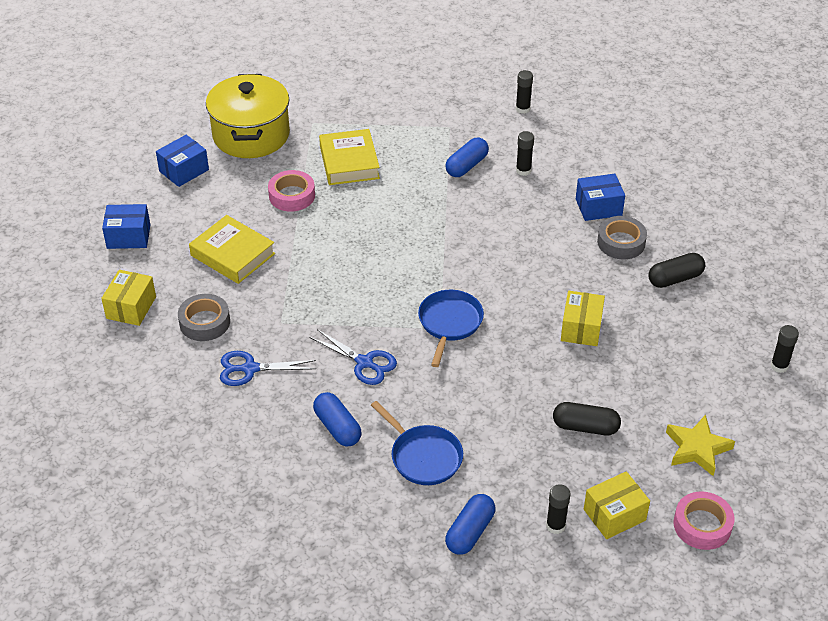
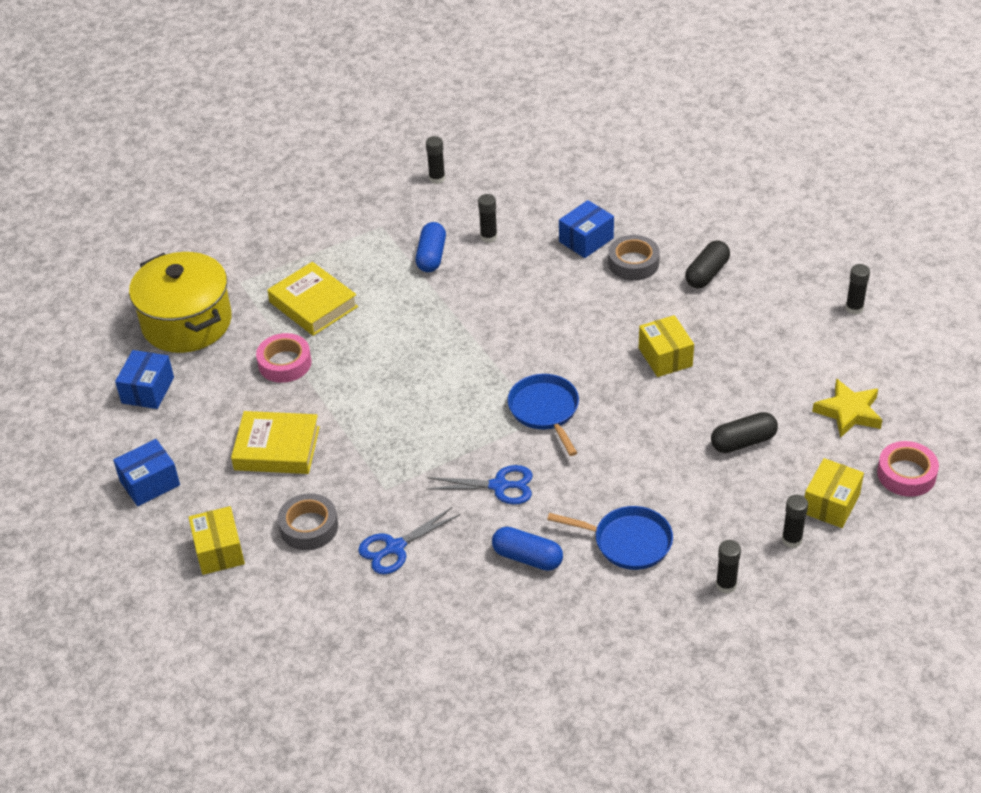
camera: 30 degrees left, 0 degrees up
(470, 532) = (726, 585): blue capsule -> black glue stick

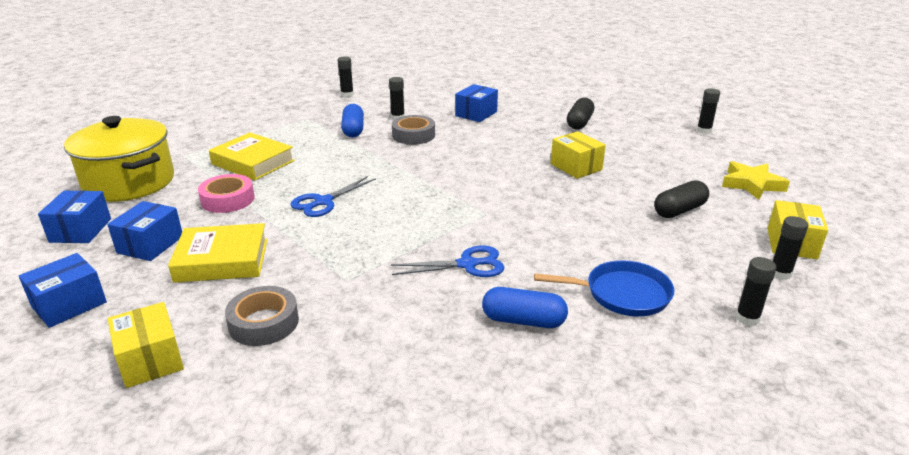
camera: 15 degrees left, 15 degrees down
(212, 419) = (150, 244): none -> blue box
(395, 547) = (369, 330): blue scissors -> blue scissors (323, 202)
(545, 410) = (488, 207): blue pan -> none
(633, 263) = (519, 122): grey tape -> grey tape (413, 135)
(906, 474) = (836, 217): pink tape -> none

